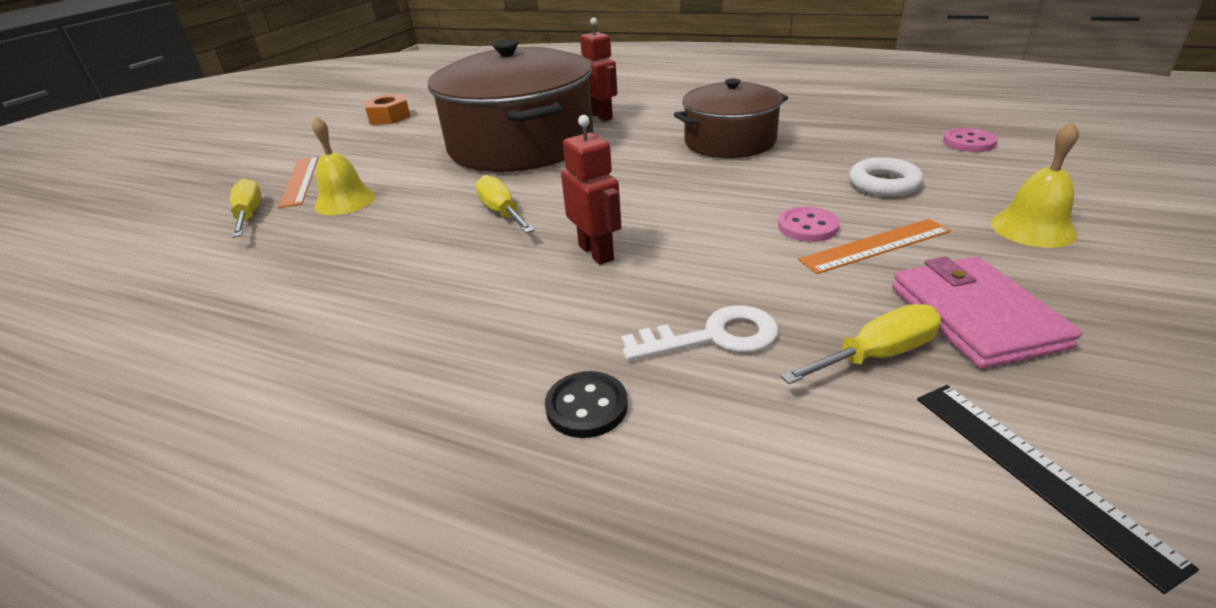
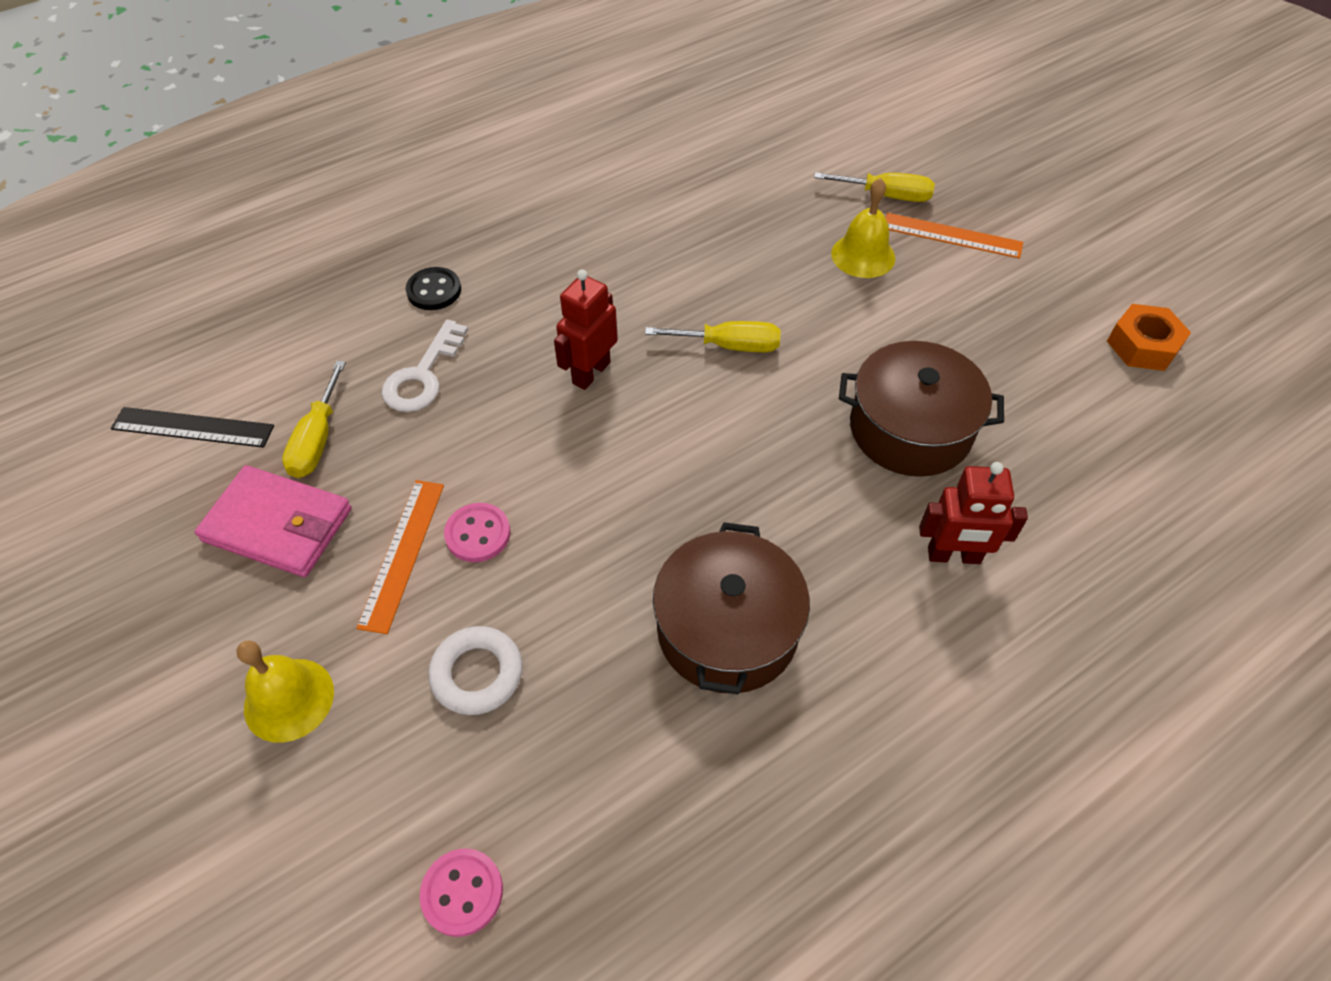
camera: 120 degrees right, 20 degrees up
(521, 144) = (910, 428): brown pot -> brown pot, size x0.59
(596, 252) = (591, 372): red robot -> red robot turned 120 degrees clockwise

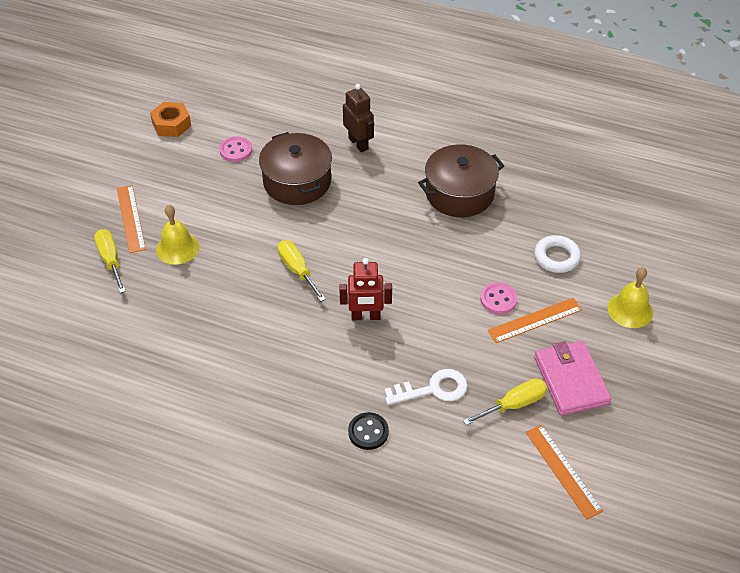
camera: 125 degrees left, 5 degrees down
(193, 427) = (563, 471): black ruler -> orange ruler
(462, 893) = (628, 211): pink button -> pink button (236, 150)
(953, 556) = (358, 143): red robot -> brown robot

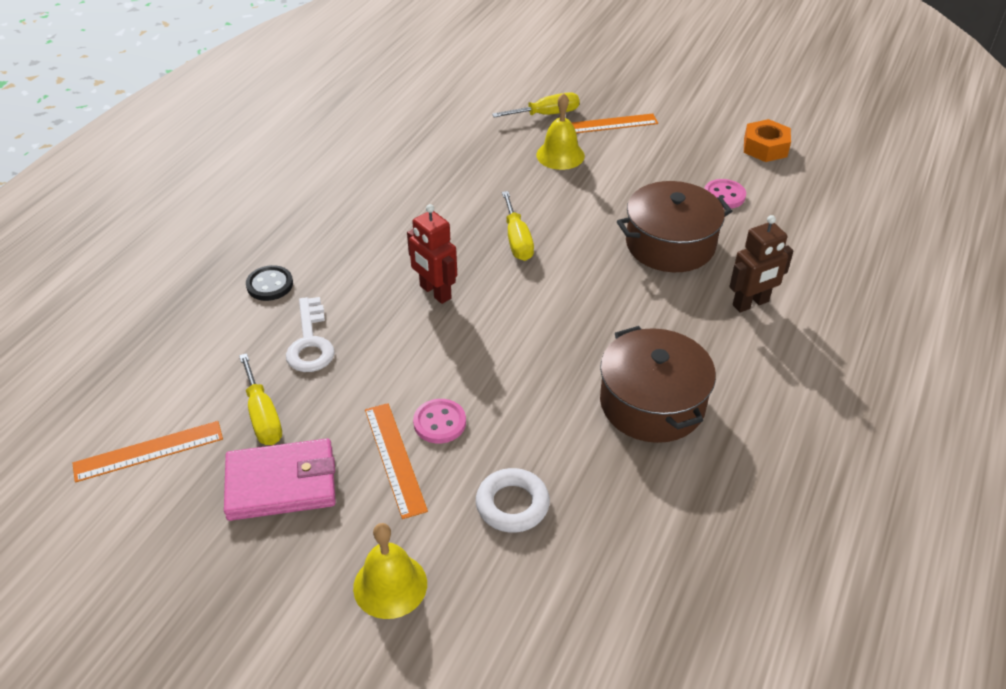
camera: 95 degrees right, 5 degrees down
(297, 270) = (517, 240): yellow screwdriver -> yellow screwdriver turned 105 degrees clockwise
(365, 316) = (435, 292): red robot -> red robot turned 45 degrees counterclockwise

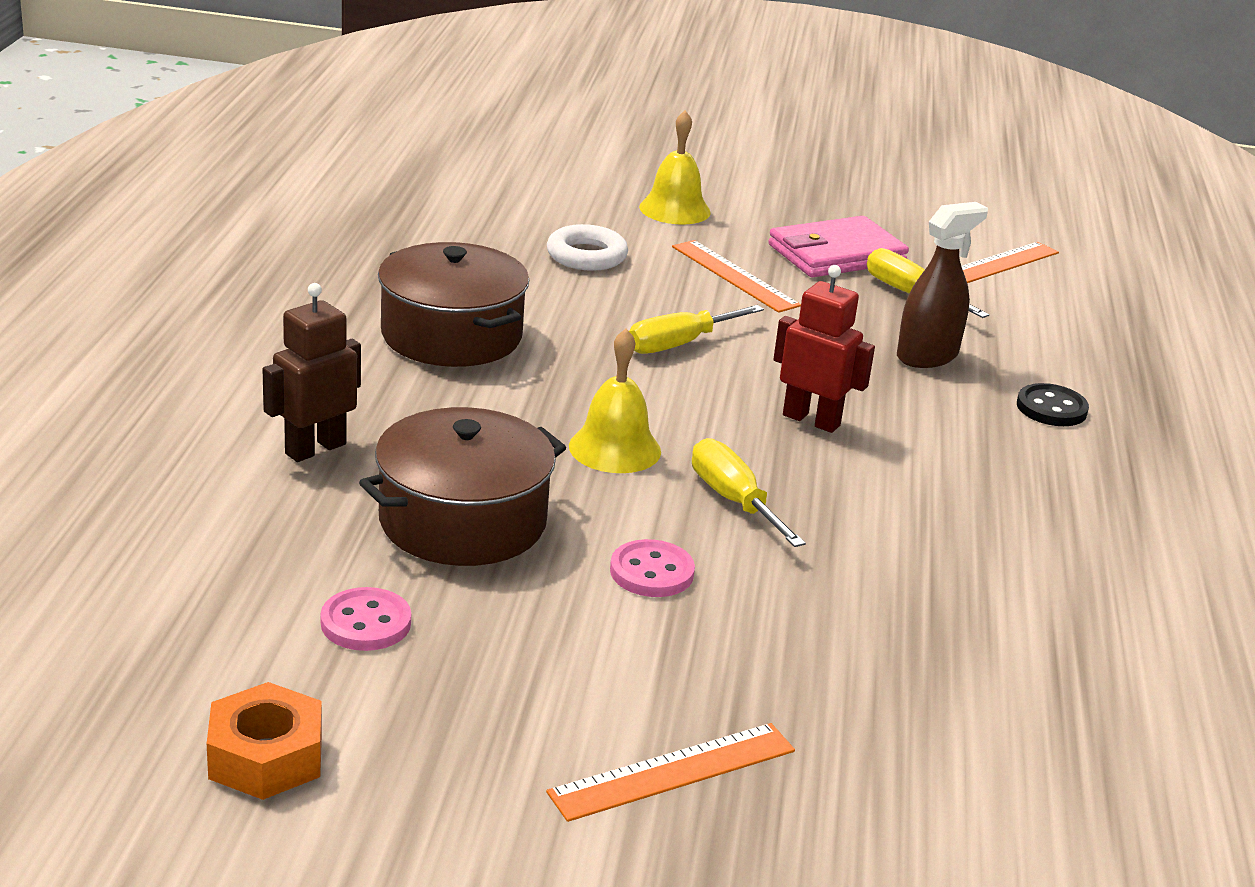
camera: 160 degrees right, 15 degrees down
(310, 342) = (927, 356): white key -> brown spray bottle
(439, 423) = (706, 303): pink button -> pink button (651, 572)
(546, 114) = (832, 781): yellow screwdriver -> yellow screwdriver (679, 344)
(560, 155) = (742, 673): yellow bell -> yellow bell (615, 448)

